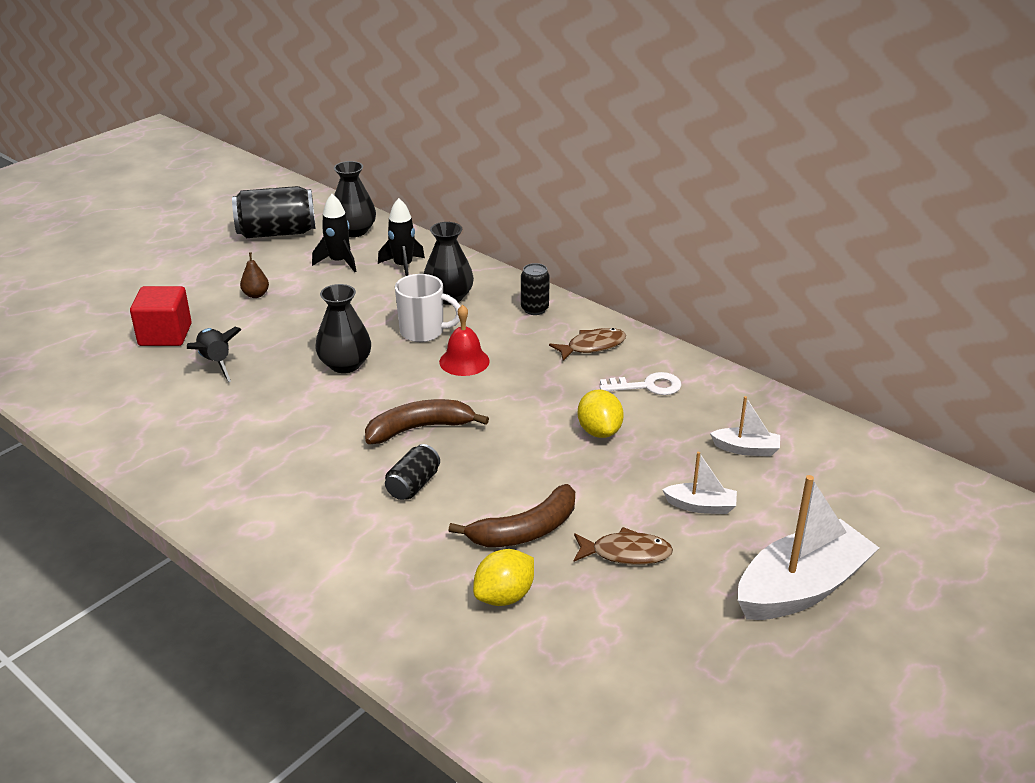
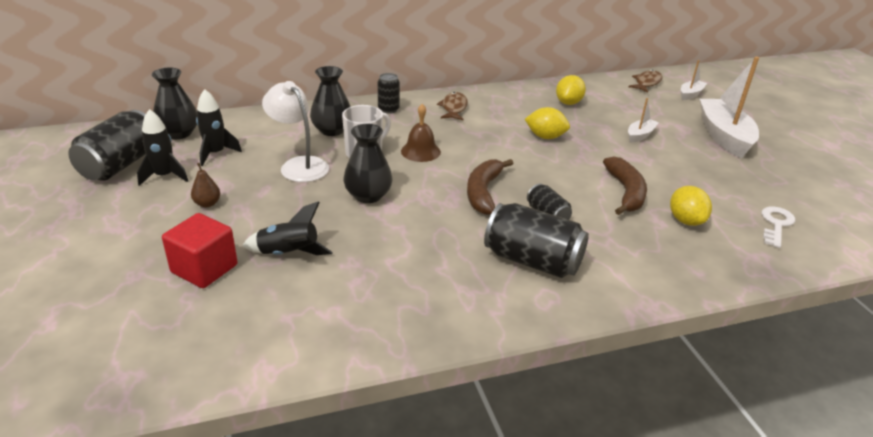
camera: 60 degrees left, 0 degrees up
(315, 500) = (532, 261): none -> black can
(362, 308) = (299, 165): none -> white lamp
(403, 266) = (265, 132): black rocket -> black rocket (164, 176)
(464, 361) = (420, 151): red bell -> brown bell
(626, 553) = (668, 170): brown fish -> brown fish (647, 83)
(647, 386) = (514, 108): white key -> white key (776, 224)
(722, 421) = (568, 103): none -> yellow lemon
(746, 449) = (599, 106): white boat -> white boat (690, 94)

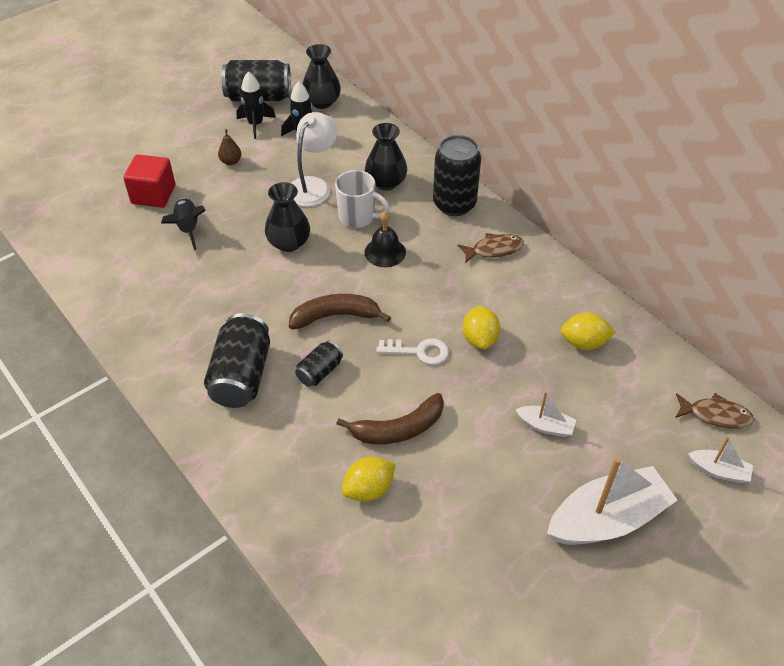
camera: 70 degrees right, 15 degrees up
(388, 109) = (454, 204): black can -> black can, size x1.85
(420, 151) = (385, 252): brown bell -> black bell
(776, 224) = (405, 581): white key -> white key (419, 351)

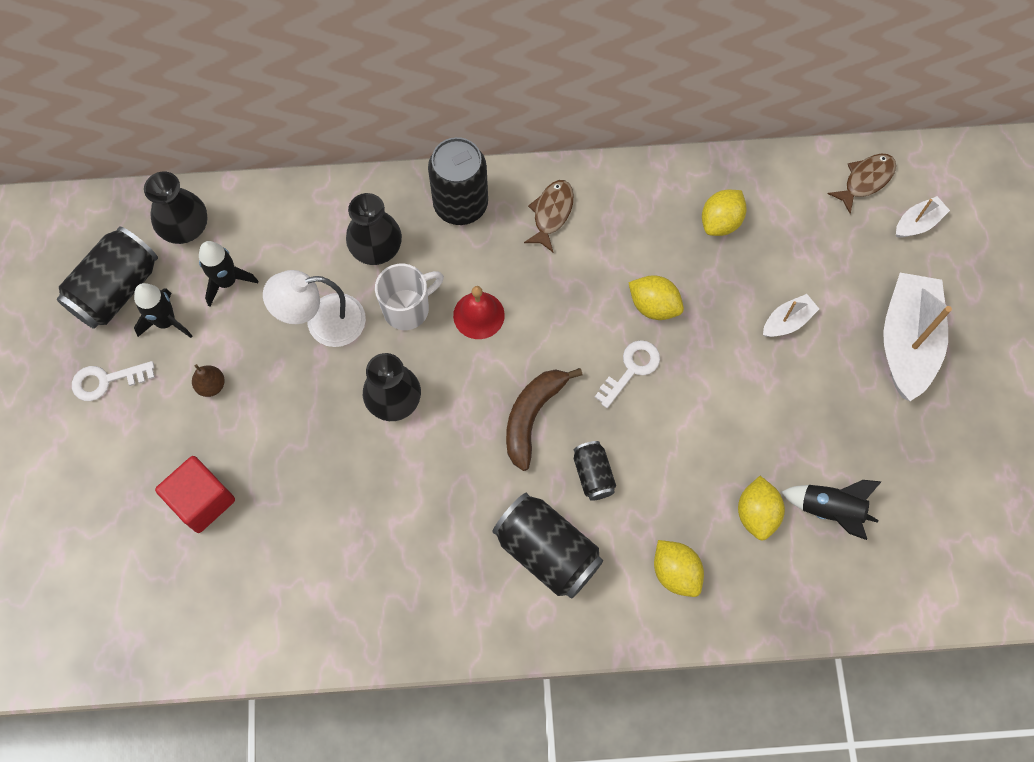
camera: 55 degrees left, 20 degrees up
(188, 228) = (290, 492): black rocket -> black rocket (830, 510)
(199, 121) = (106, 380): none -> white key
(281, 461) = (675, 572): none -> yellow lemon
(313, 186) = (323, 323): white lamp -> white lamp turned 75 degrees counterclockwise
(385, 252) = (478, 315): black bell -> red bell
(398, 429) = (708, 446): brown banana -> none

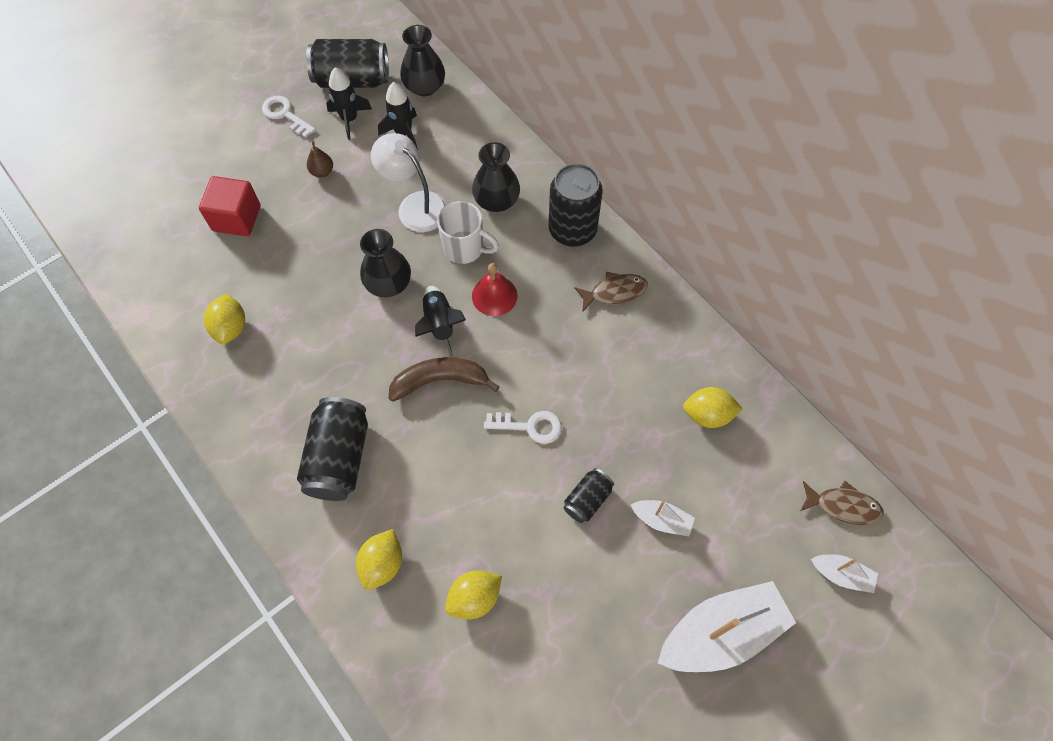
camera: 55 degrees right, 5 degrees down
(593, 475) = (423, 452): black can -> black can (587, 499)
(654, 306) = (595, 410): yellow lemon -> yellow lemon (231, 328)
(830, 510) = (518, 658): black rocket -> black rocket (439, 324)

